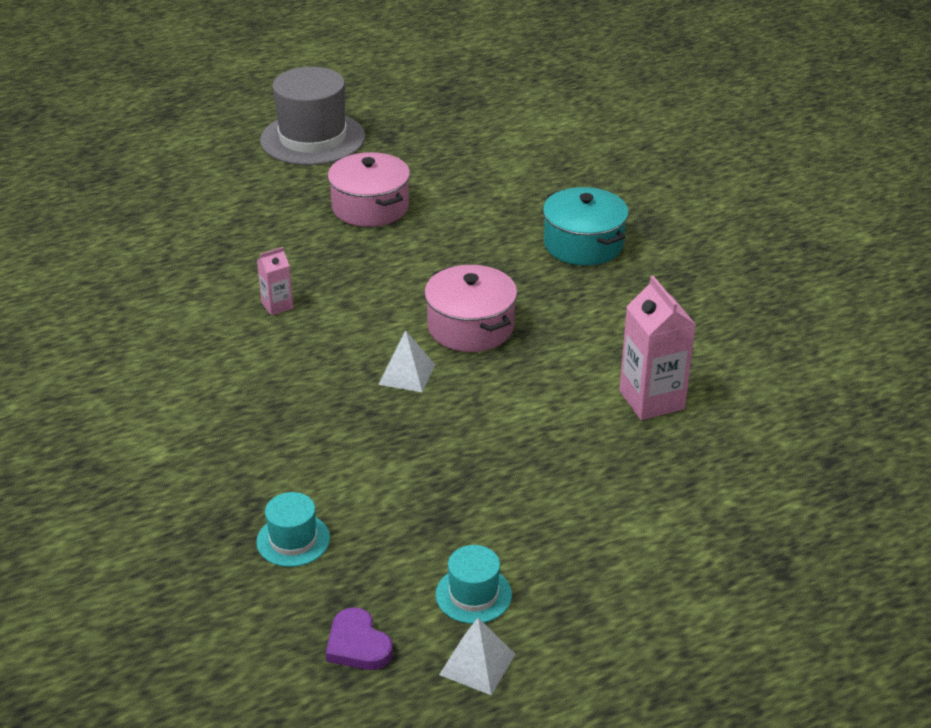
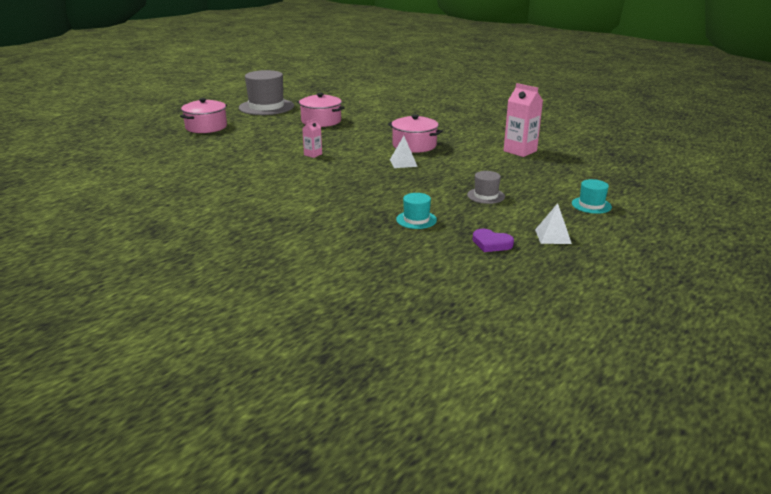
camera: 25 degrees left, 10 degrees down
(171, 177) = (206, 127): none -> pink pot
(465, 514) = (486, 196): none -> grey hat
(473, 594) = (522, 217): turquoise hat -> turquoise hat (591, 205)
(583, 244) = (432, 117): turquoise pot -> none

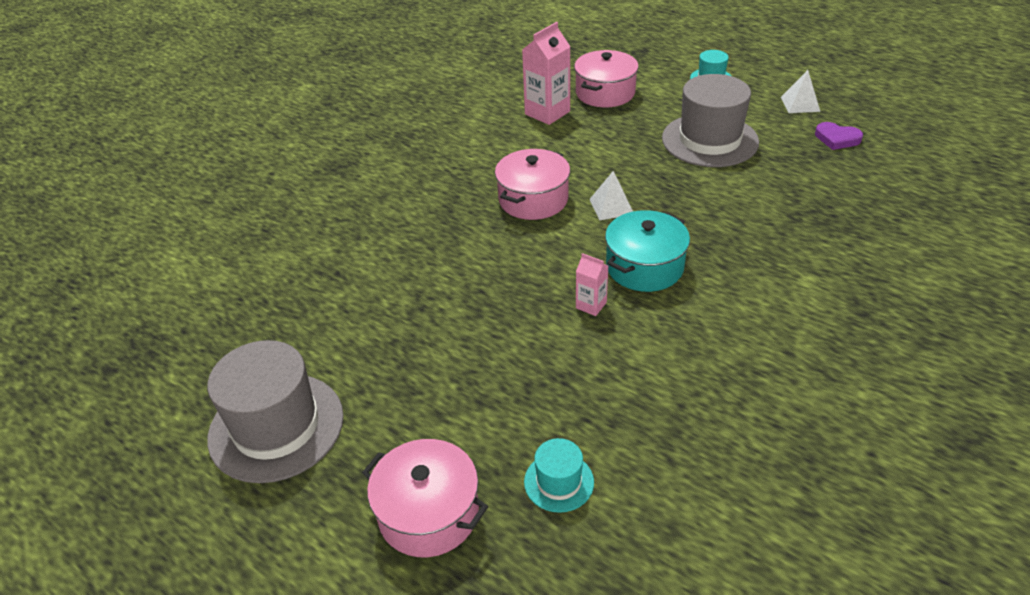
camera: 90 degrees left, 15 degrees up
(321, 121) = (398, 318): pink pot -> pink pot (605, 93)
(340, 167) = (644, 266): none -> turquoise pot
(416, 220) = (802, 188): turquoise hat -> turquoise hat (559, 482)
(486, 196) = (710, 140): grey hat -> grey hat, size x2.07
(491, 243) = (837, 139): purple heart -> purple heart turned 90 degrees clockwise

